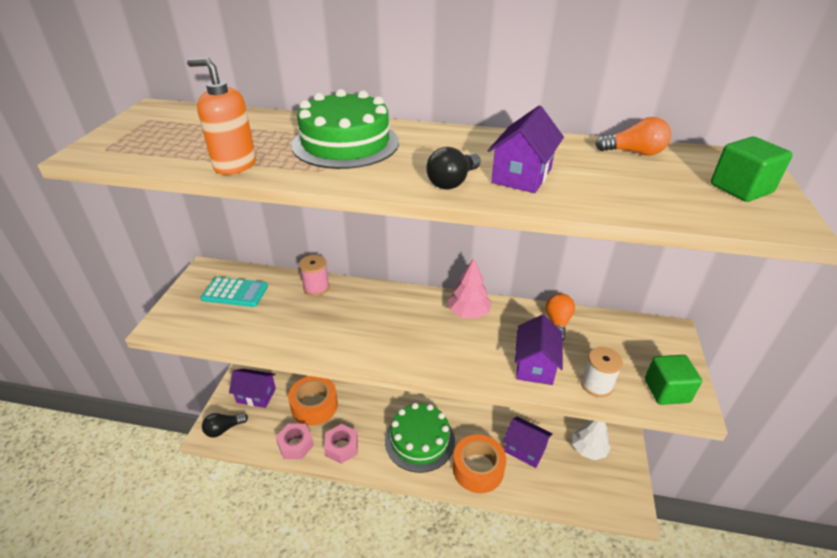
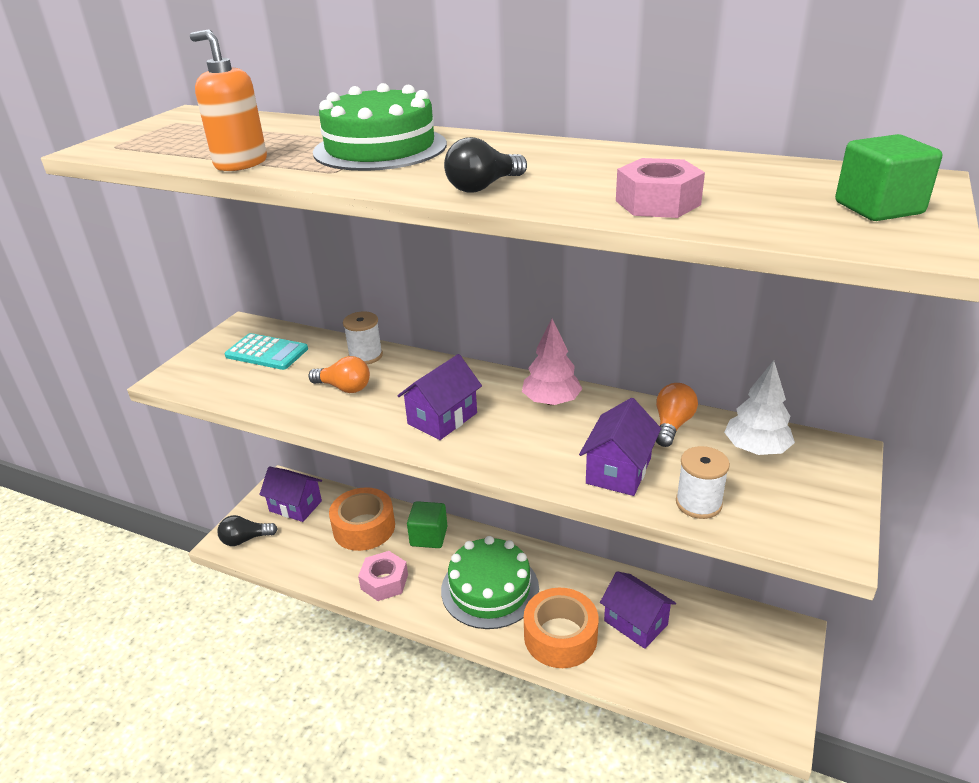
camera: 15 degrees right, 5 degrees down
(295, 445) = (327, 570): pink nut -> pink nut (657, 203)
(316, 287) = (365, 356): pink spool -> white spool
(521, 175) = (577, 184): purple house -> purple house (442, 418)
(588, 449) = (732, 637): white tree -> white tree (756, 449)
(634, 152) = (752, 167): orange light bulb -> orange light bulb (344, 388)
(666, 391) = (801, 523): green cube -> green cube (429, 536)

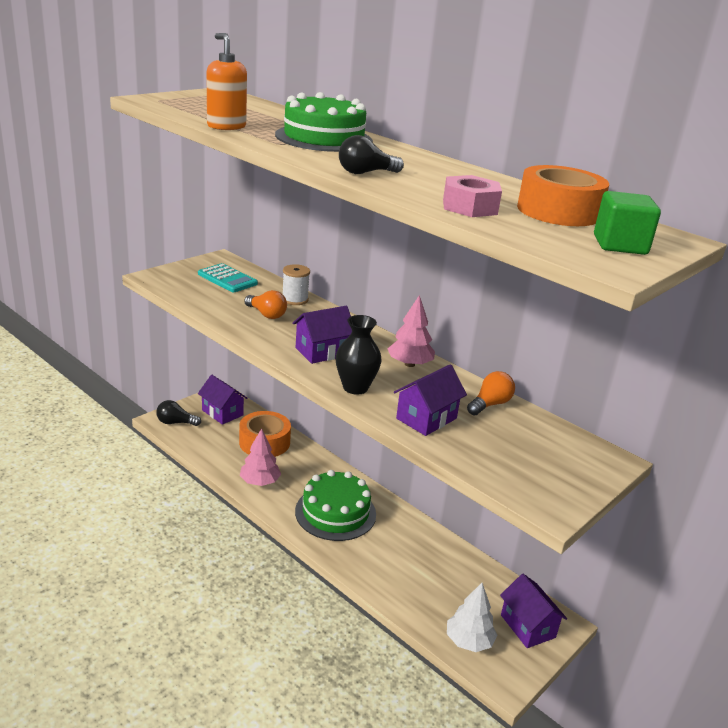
camera: 15 degrees right, 5 degrees down
(384, 582) = (259, 482): pink nut -> pink tree
(429, 536) = (309, 464): green cube -> none
(512, 456) = (355, 387): none -> black vase
(560, 636) = (371, 561): orange tape -> orange tape (558, 211)
(635, 623) = (436, 573): purple house -> purple house (527, 626)
(698, 503) = (470, 454): white spool -> none
(756, 449) = (543, 437): white tree -> white tree (468, 641)

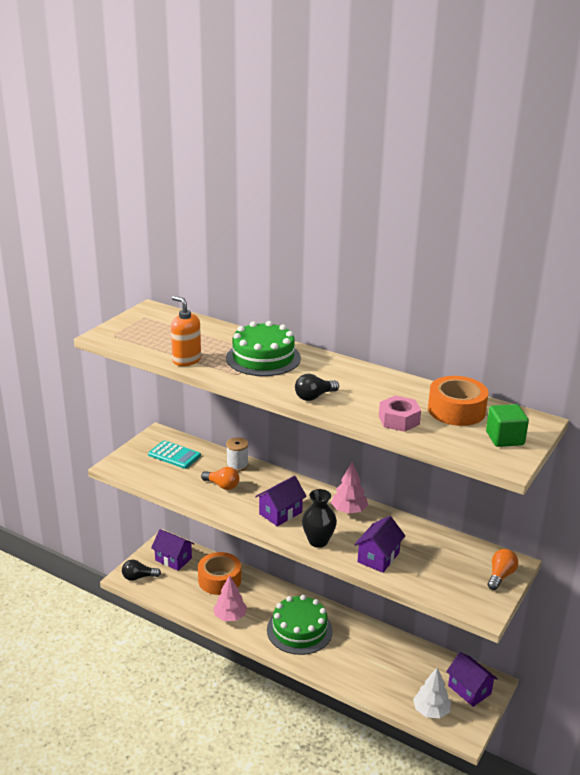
camera: 10 degrees left, 0 degrees up
(490, 404) = (418, 535): orange light bulb -> orange light bulb (500, 576)

